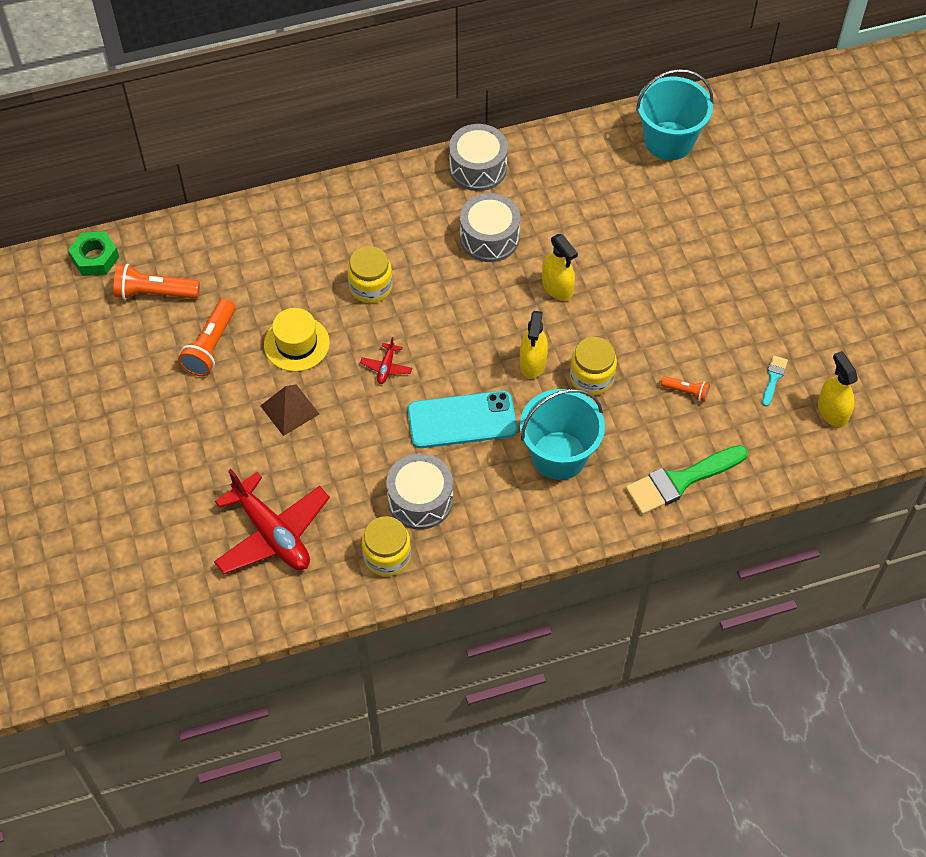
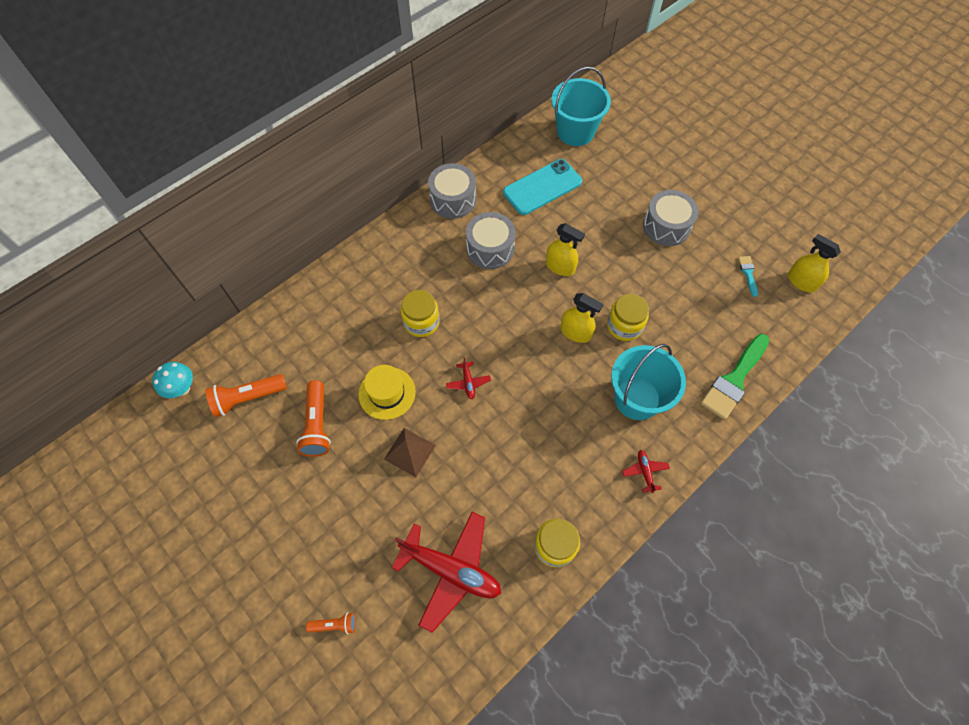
camera: 25 degrees left, 5 degrees up
(95, 258) = (182, 389): green nut -> turquoise mushroom
(420, 500) = (554, 484): grey drum -> grey drum (666, 226)
(462, 420) = (549, 401): turquoise phone -> turquoise phone (542, 187)
(522, 528) = (645, 472): none -> red plane
(533, 363) = (575, 332): yellow spray bottle -> yellow spray bottle turned 45 degrees counterclockwise
(686, 392) = (696, 308): orange flashlight -> orange flashlight (335, 625)

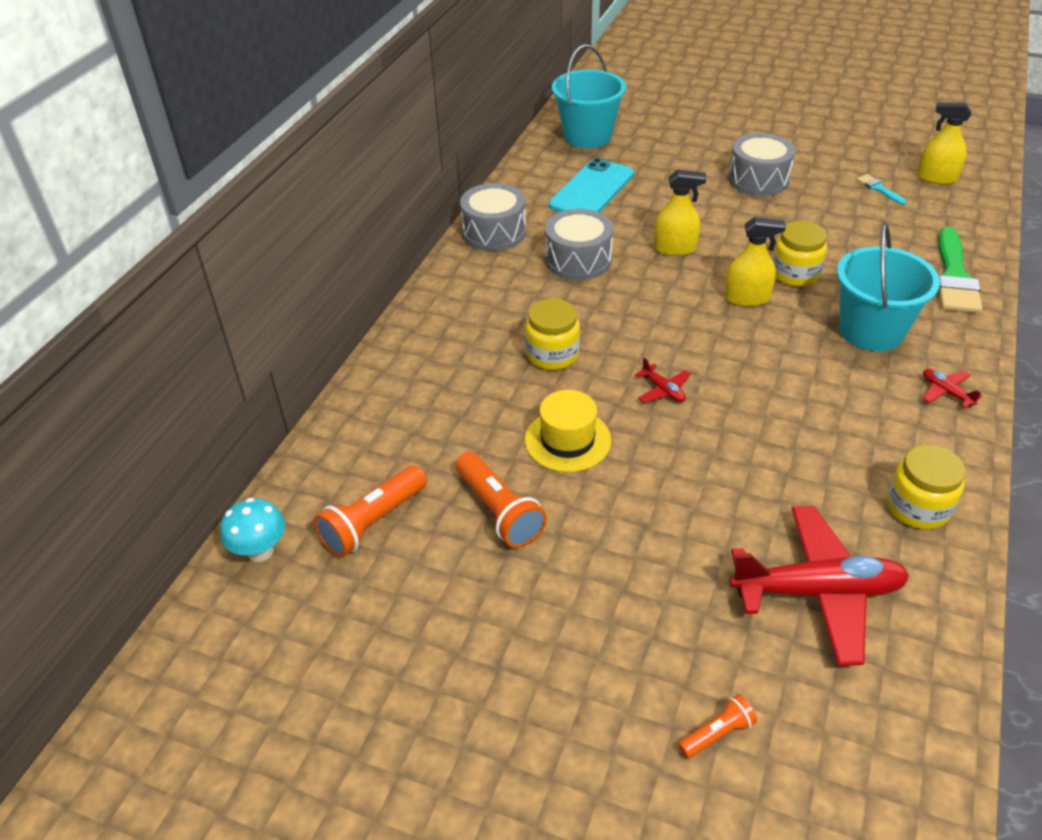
camera: 25 degrees left, 20 degrees down
(409, 452) = (650, 489): brown pyramid -> none

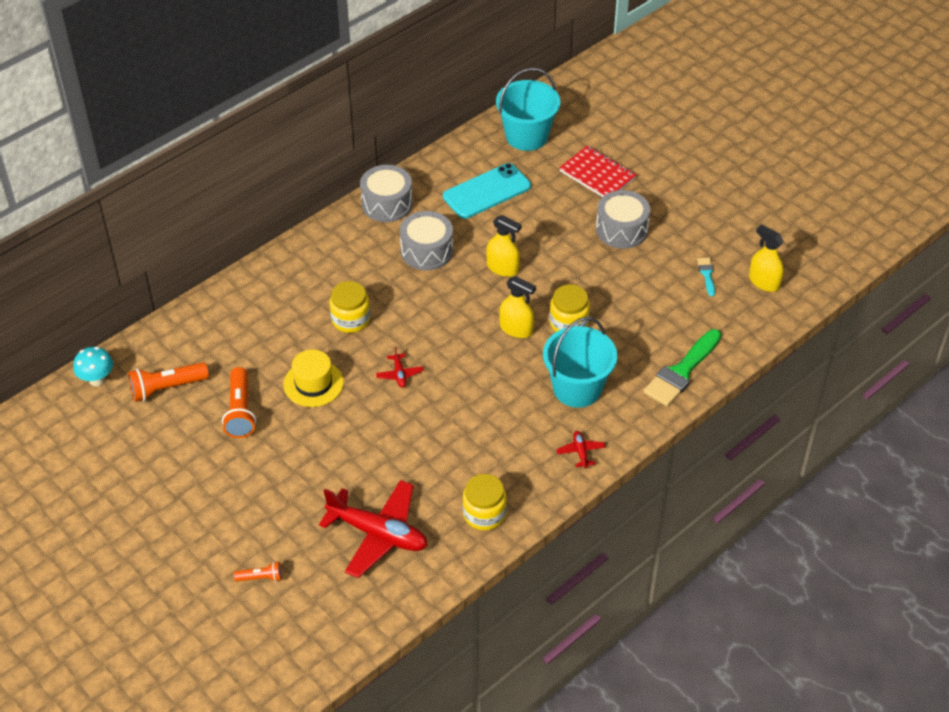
camera: 25 degrees right, 5 degrees up
(687, 145) = (597, 175): none -> red notebook

